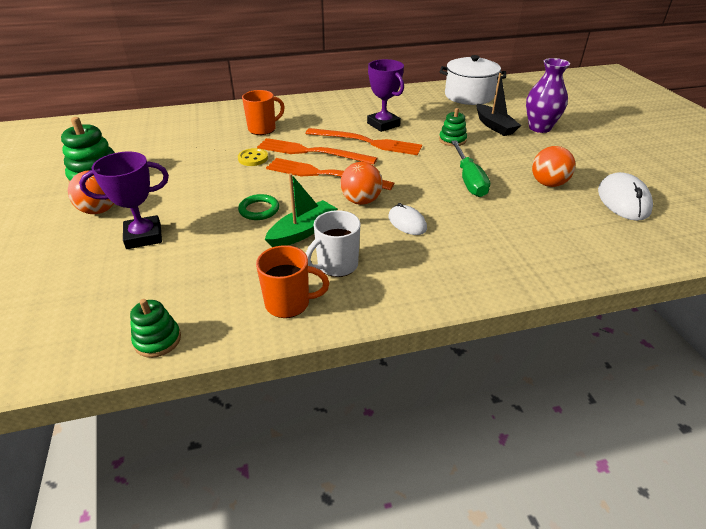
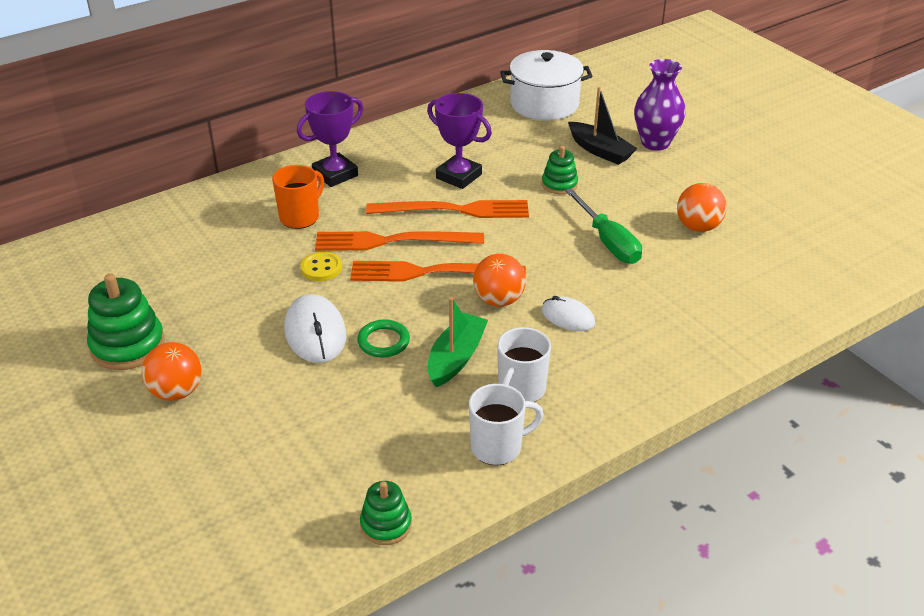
camera: 20 degrees left, 0 degrees up
(144, 236) = (267, 412): purple trophy -> purple trophy (335, 174)
(289, 303) = (497, 447): orange mug -> white mug
(623, 200) = (784, 232): white mouse -> white mouse (315, 333)

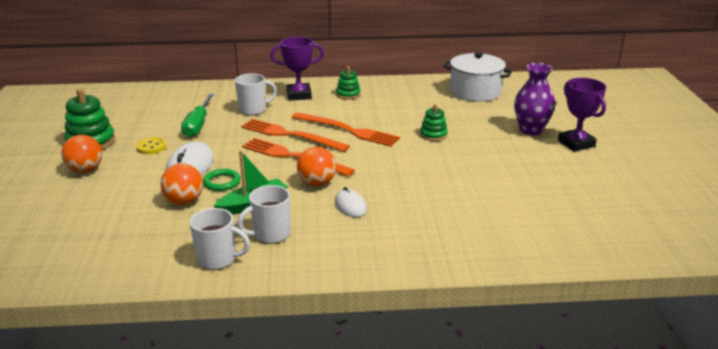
camera: 30 degrees right, 10 degrees down
(300, 217) = (253, 110): orange mug -> white mug
(321, 268) = (233, 136): yellow button -> yellow button (151, 147)
(386, 525) = (103, 274): green stacking toy -> green stacking toy (348, 94)
(458, 176) = (372, 114): purple trophy -> purple trophy (576, 143)
(600, 151) = (484, 124): black boat -> none
(608, 241) = (429, 174): green screwdriver -> green screwdriver (198, 125)
(698, 227) = (506, 184): orange ball -> orange ball (184, 201)

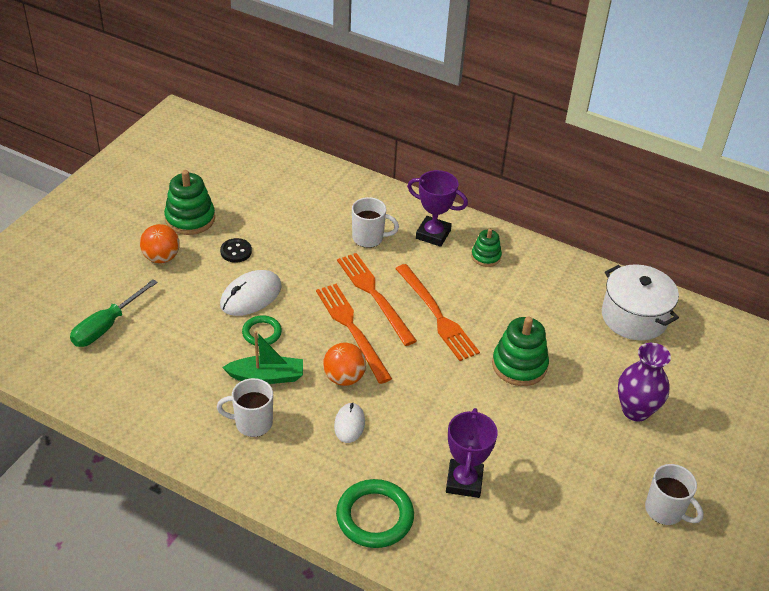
camera: 30 degrees right, 15 degrees up
(151, 147) = (236, 251): yellow button -> black button
(184, 201) = (213, 342): orange ball -> none
(198, 125) = (300, 237): green screwdriver -> green screwdriver (106, 326)
(218, 259) = (189, 429): white mug -> white mug (665, 510)
(431, 248) = (374, 516): none -> green ring
(433, 135) = (519, 365): green stacking toy -> green stacking toy, size x1.68
(576, 143) = (666, 457): purple trophy -> purple trophy (464, 481)

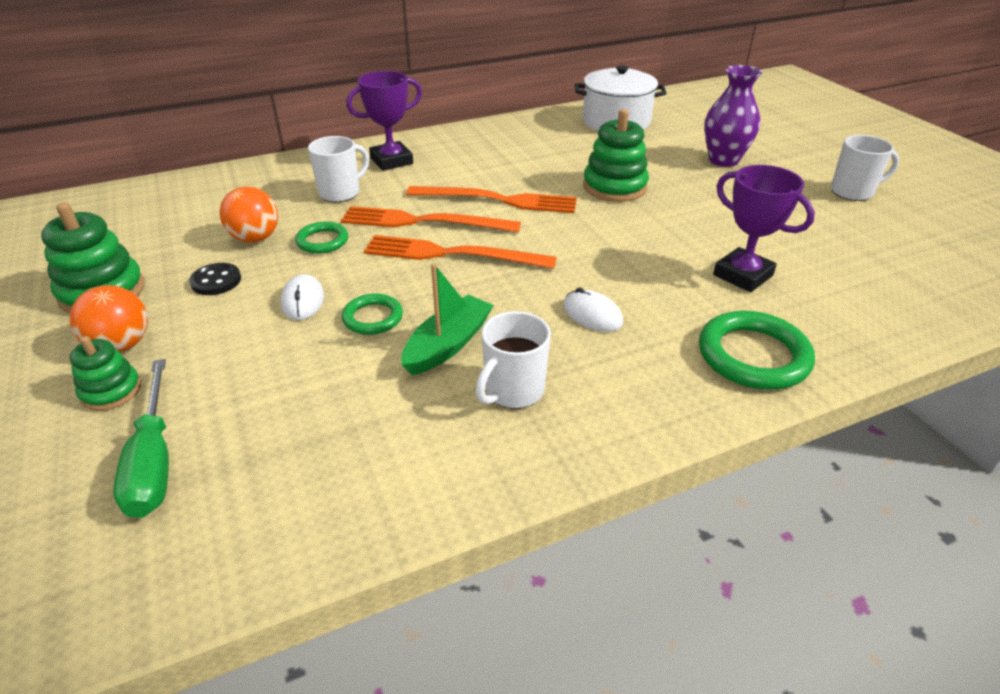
camera: 50 degrees left, 5 degrees down
(251, 296) = (303, 300): white mouse -> white mouse, size x0.62
(310, 266) = (322, 241): none -> green ring
(344, 378) = (517, 289): orange ball -> orange ball (255, 238)
(486, 256) = (459, 149): green stacking toy -> green stacking toy (111, 391)

